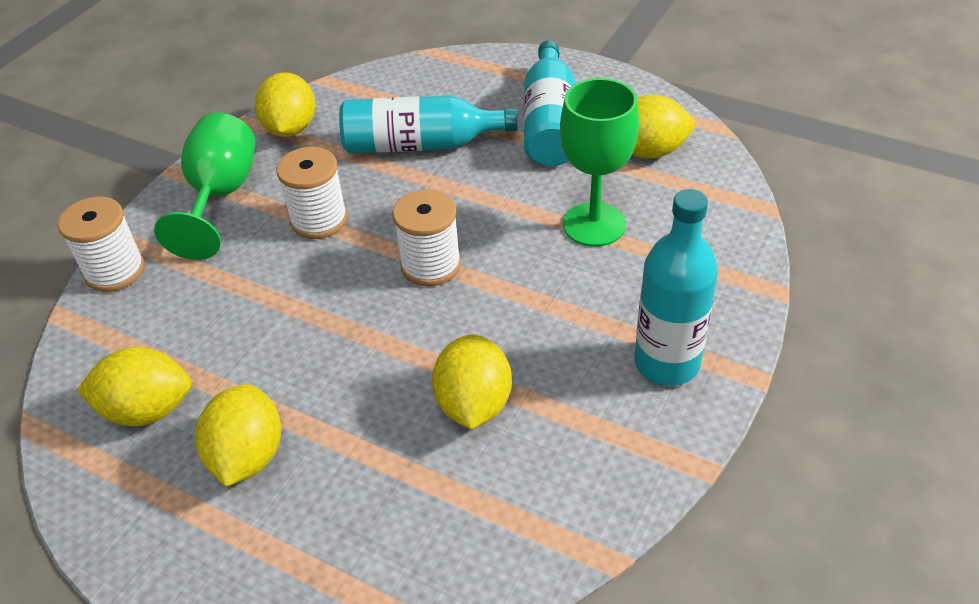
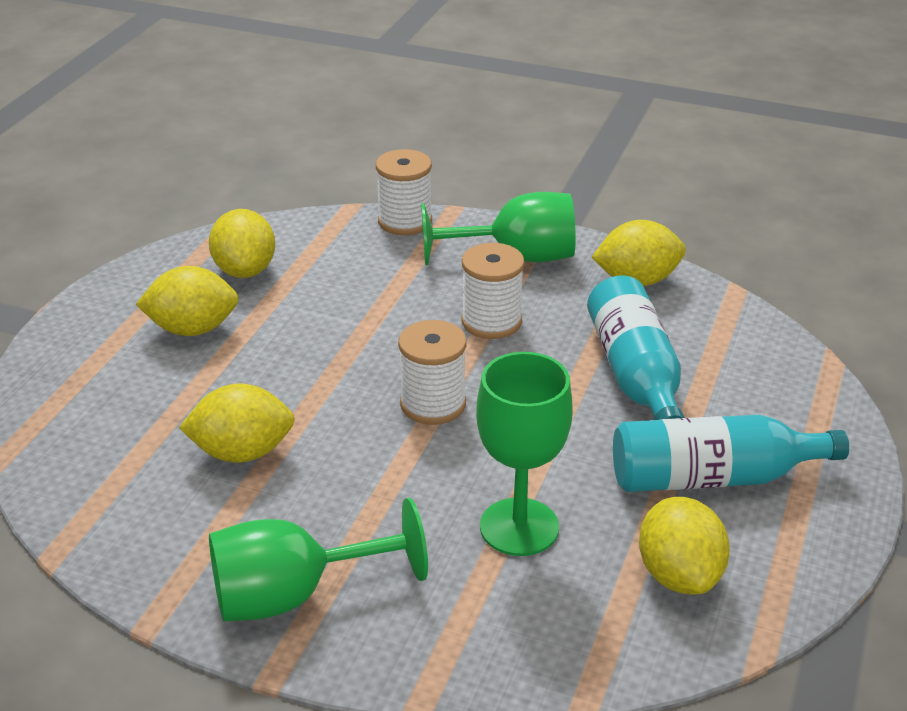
camera: 80 degrees right, 10 degrees down
(667, 363) = (294, 595): turquoise bottle -> green goblet

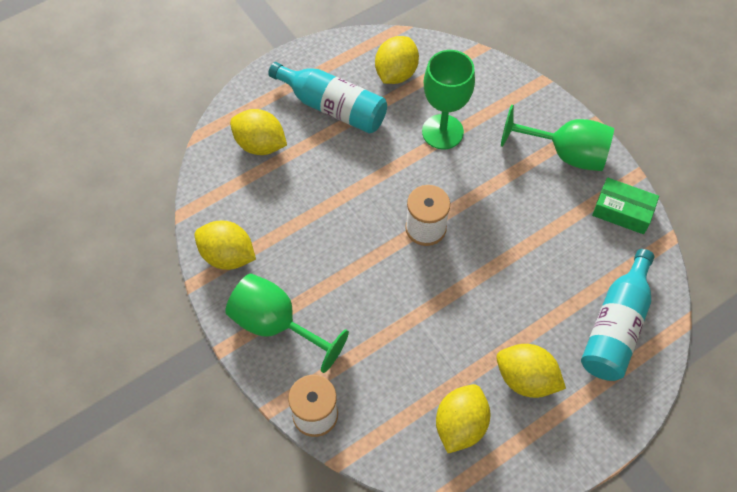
camera: 145 degrees left, 25 degrees up
(150, 556) = (622, 211): none -> green box
(242, 452) = (547, 253): yellow lemon -> yellow lemon (260, 145)
(491, 322) = (343, 273): white spool -> none
(635, 374) = (304, 186): turquoise bottle -> turquoise bottle (615, 326)

